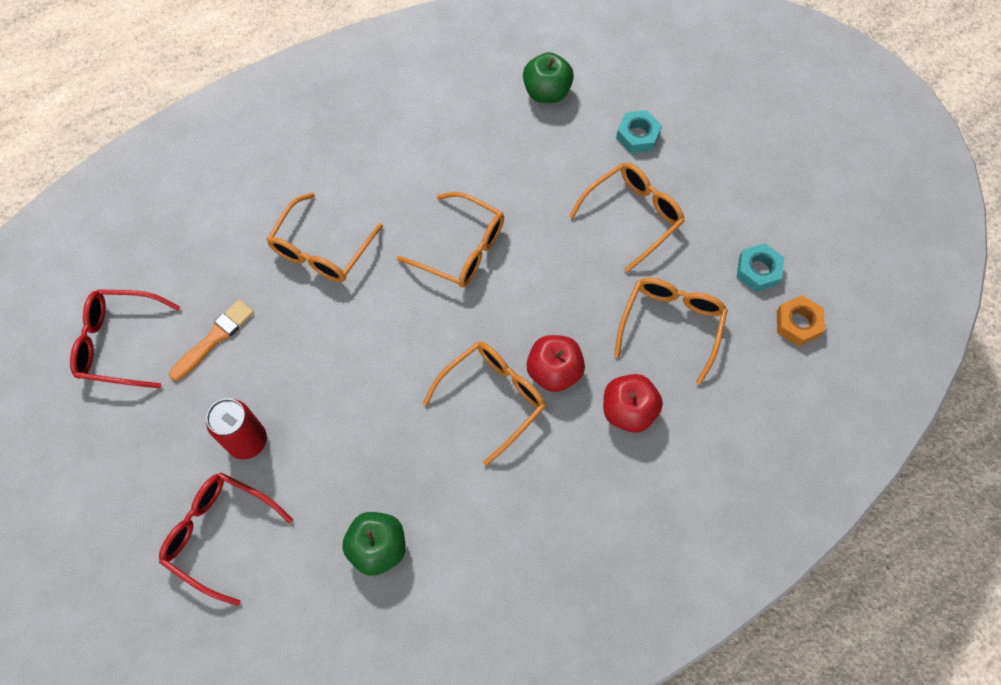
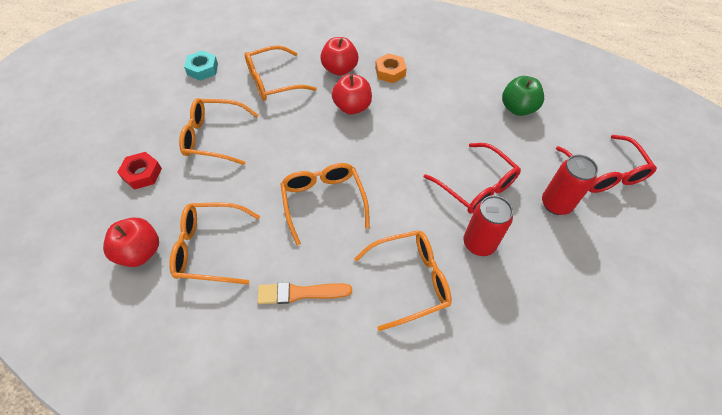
camera: 135 degrees left, 10 degrees down
(119, 343) = (615, 341): red glasses -> red glasses (476, 186)
(214, 339) = (537, 283): orange brush -> orange brush (300, 293)
(291, 331) = (479, 243): none -> red can
(493, 398) = (395, 120): orange glasses -> orange glasses (209, 248)
(547, 92) = (140, 252): green apple -> red apple
(637, 136) = (142, 174): turquoise nut -> red nut
(798, 323) = (222, 41): orange nut -> orange nut (390, 72)

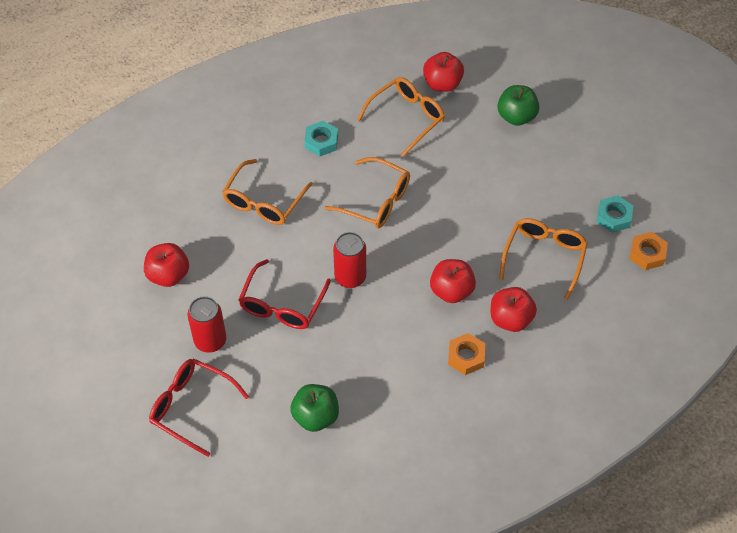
camera: 135 degrees right, 0 degrees up
(142, 174) = (516, 116): red nut -> green apple
(214, 137) = (513, 177): orange glasses -> none
(220, 41) = (647, 254): none -> orange nut
(300, 293) = (321, 142): orange brush -> turquoise nut
(476, 186) = (282, 305): red glasses -> red glasses turned 75 degrees counterclockwise
(479, 243) = (241, 262): red can -> red can (350, 277)
(554, 285) = (168, 275): none -> red apple

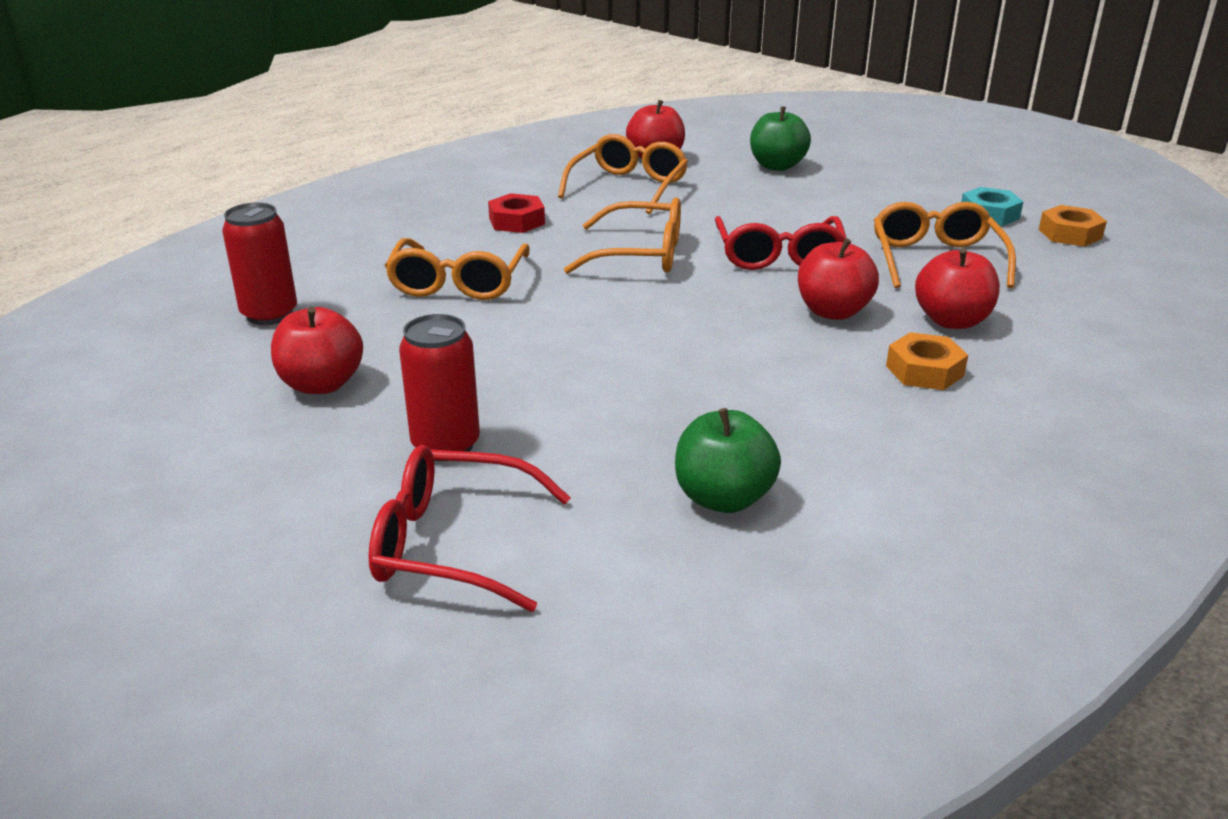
camera: 20 degrees left, 25 degrees down
(282, 305) = (559, 377): red glasses -> red glasses (778, 256)
(321, 142) = (516, 221): turquoise nut -> red nut
(350, 277) = (657, 328): red can -> red can (269, 314)

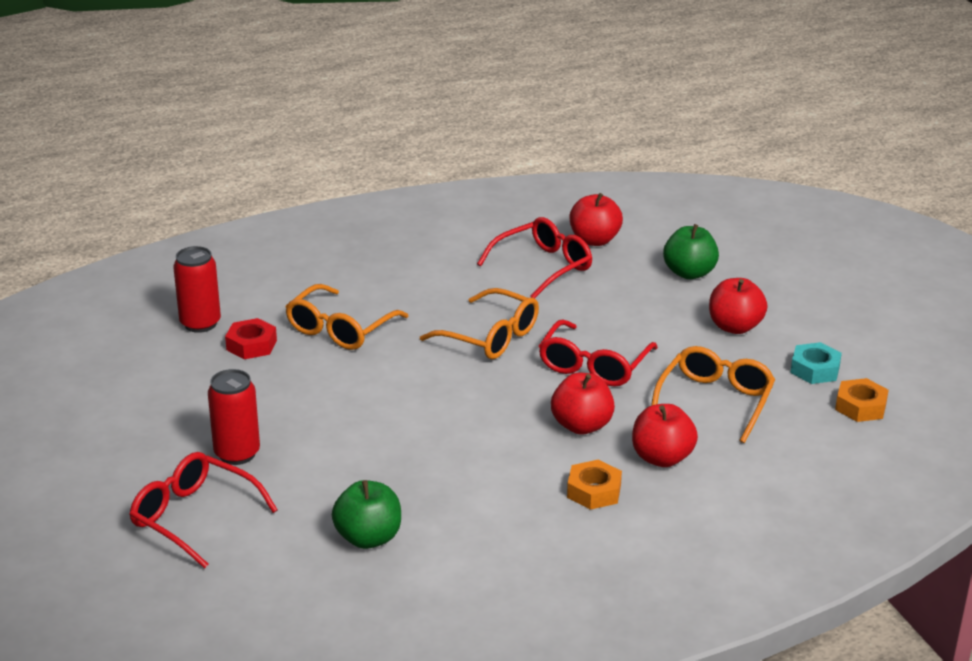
camera: 25 degrees right, 0 degrees up
(321, 384) = (196, 388): red apple -> red apple (735, 327)
(516, 221) = (427, 281): red nut -> red nut (251, 345)
(628, 187) = (543, 267): orange glasses -> red glasses

